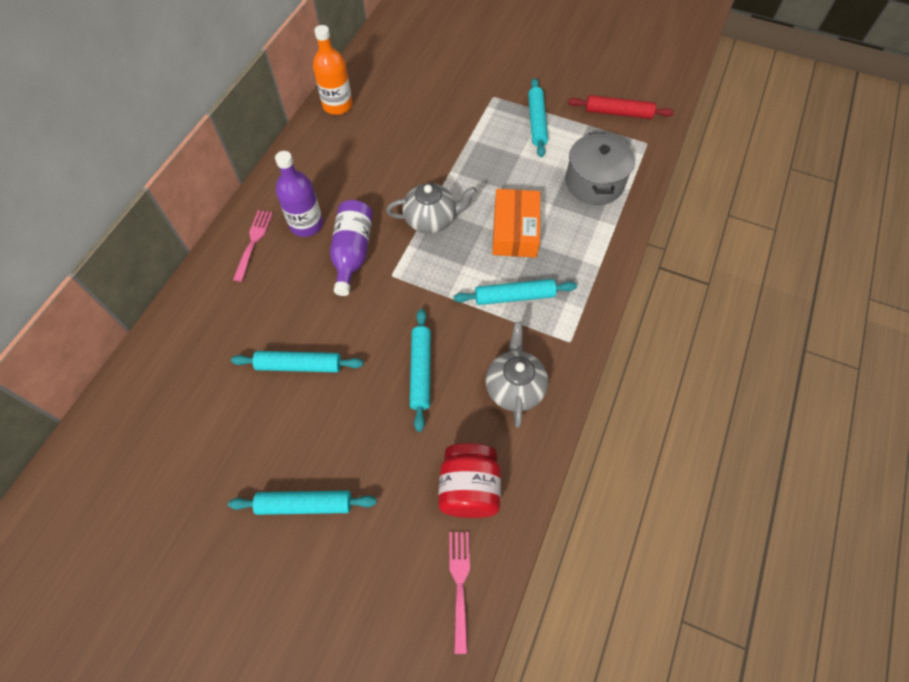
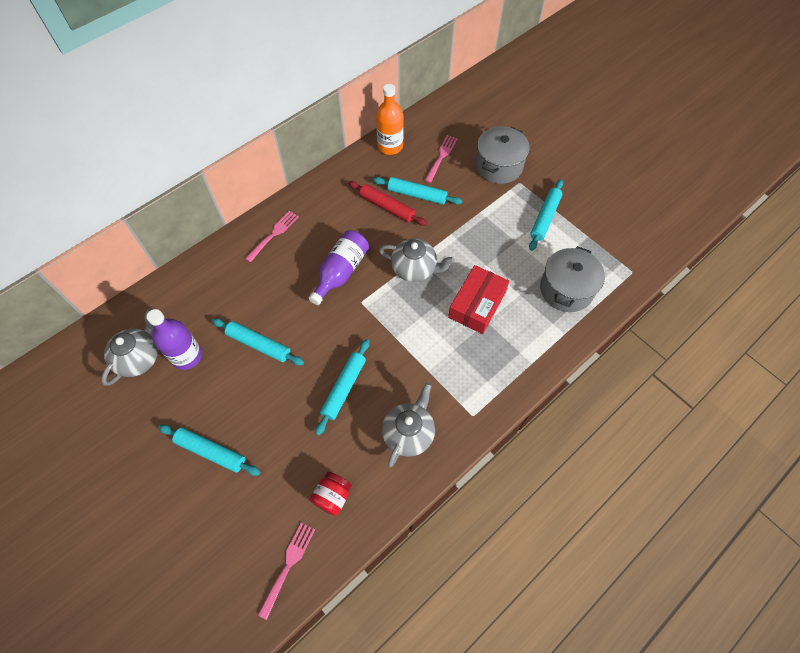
camera: 25 degrees right, 0 degrees up
(160, 440) = (139, 358): none -> grey teapot
(306, 224) = (318, 235): purple bottle -> purple bottle (187, 356)
(399, 98) = (441, 157): none -> pink fork
(463, 87) = (498, 166): none -> grey pot
(469, 488) = (332, 496): red jar -> red jar, size x0.65
(514, 296) = (448, 359): turquoise rolling pin -> turquoise rolling pin (417, 195)
(515, 231) = (477, 304): orange box -> red box
(618, 113) = (621, 235): red rolling pin -> red rolling pin (387, 207)

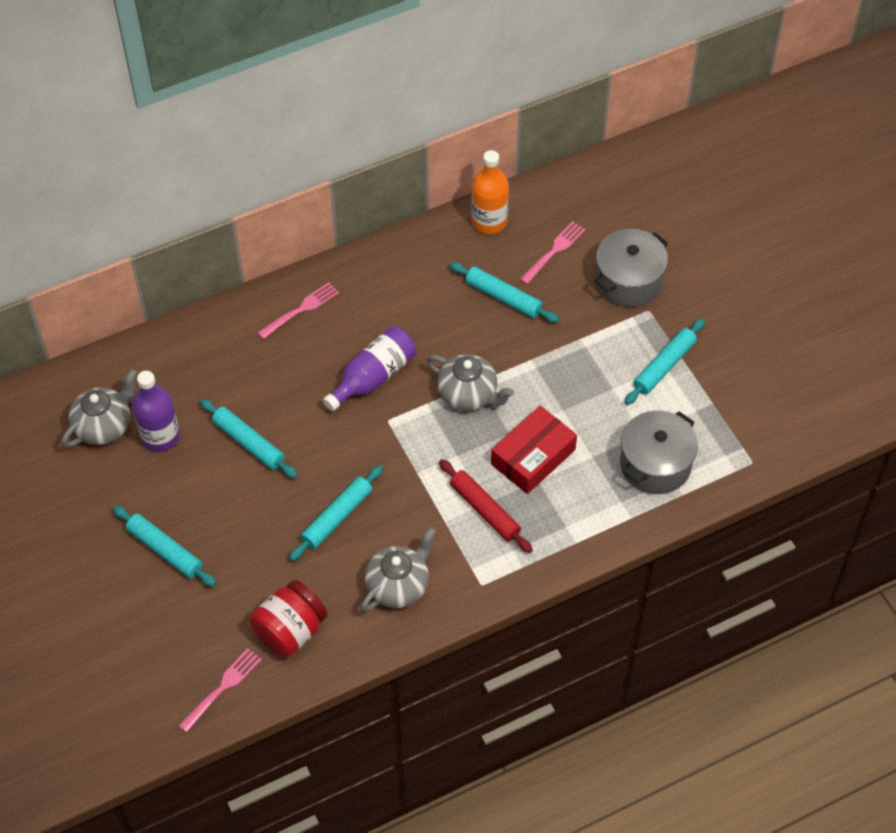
camera: 15 degrees right, 5 degrees down
(332, 496) = (290, 631): red jar -> red jar, size x1.53
(387, 207) = (458, 305): red rolling pin -> red rolling pin (484, 510)

